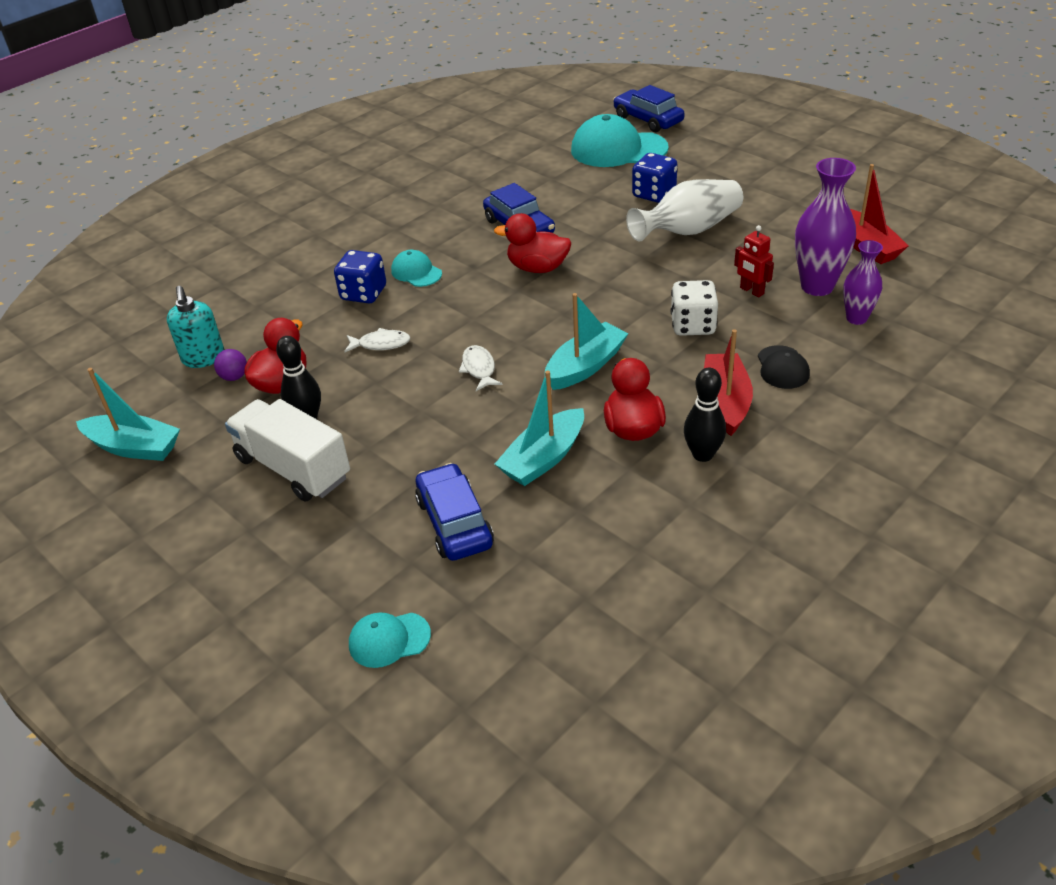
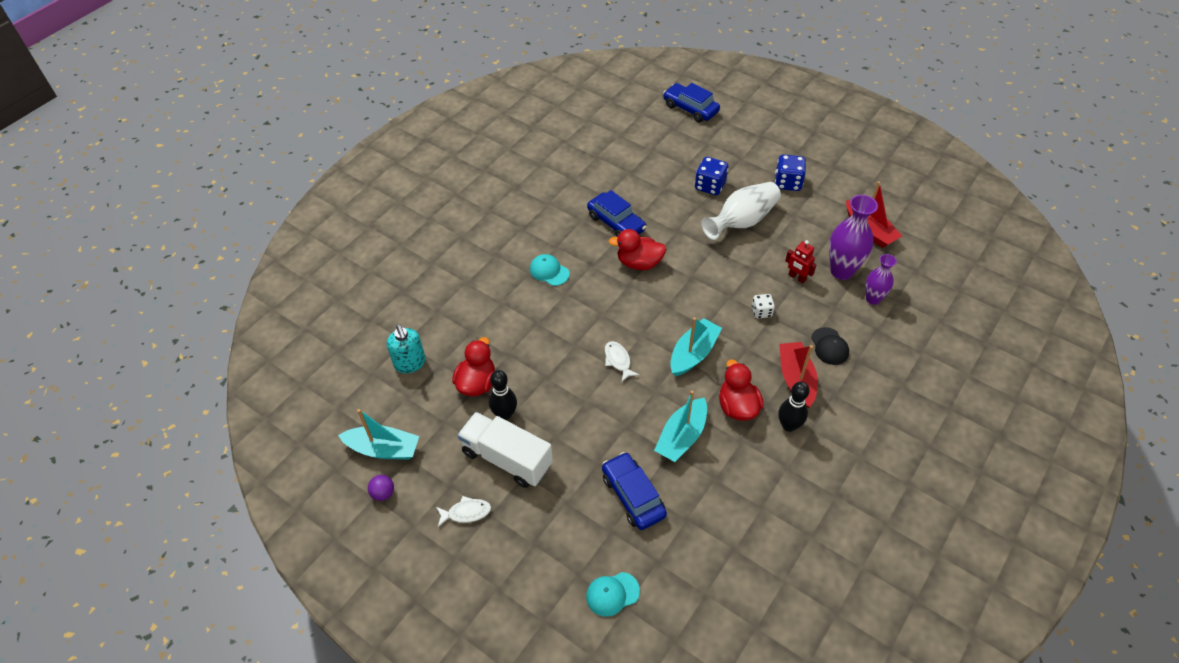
camera: 10 degrees left, 10 degrees up
(234, 377) = (439, 379): purple ball -> purple ball (383, 493)
(363, 293) = (514, 294): blue dice -> blue dice (788, 183)
(381, 344) = (540, 342): white fish -> white fish (466, 512)
(618, 149) = (674, 141): turquoise cap -> none
(693, 325) = (761, 312): white dice -> white dice, size x0.61

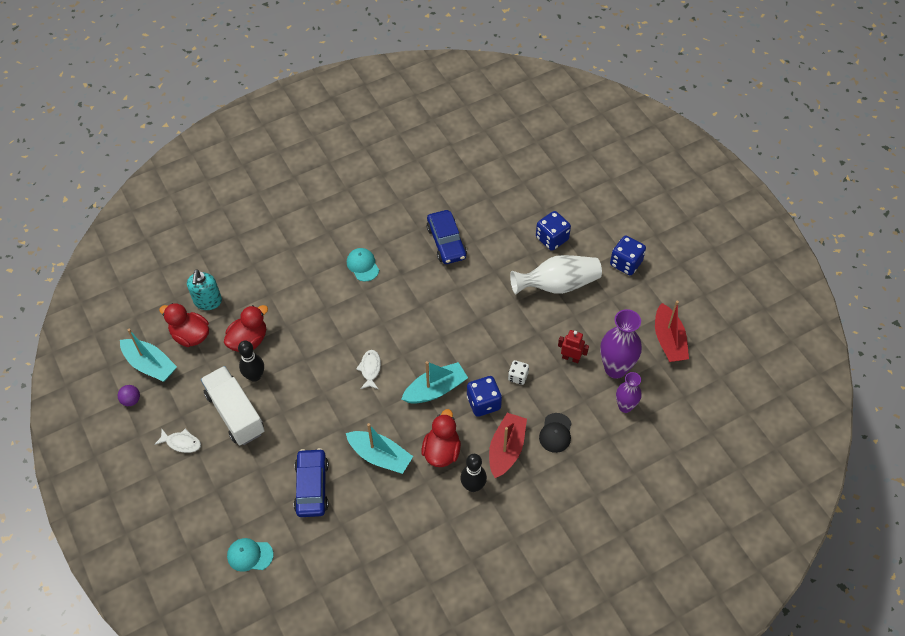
camera: 25 degrees right, 5 degrees up
(639, 263) = (442, 288): red duck -> red duck (190, 335)
(681, 437) = (380, 456): turquoise boat -> turquoise boat turned 120 degrees counterclockwise
(690, 108) = (585, 153): blue car -> none
(746, 347) = (483, 403): none -> blue dice
(797, 277) = (571, 358): red robot -> red robot turned 135 degrees clockwise

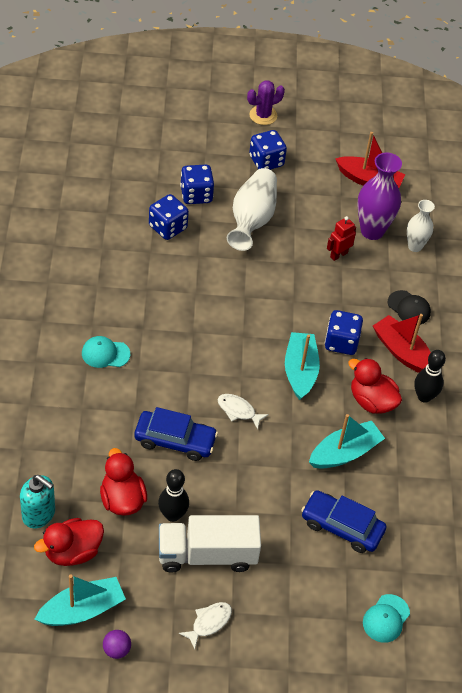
camera: 65 degrees left, 5 degrees down
(446, 242) = (133, 273): blue car -> blue car (175, 440)
(505, 239) = (168, 227): none -> blue dice
(518, 377) = (331, 302): white dice -> none
(625, 406) = (415, 246): purple vase -> white vase
(672, 236) = (263, 115): none -> purple cactus

